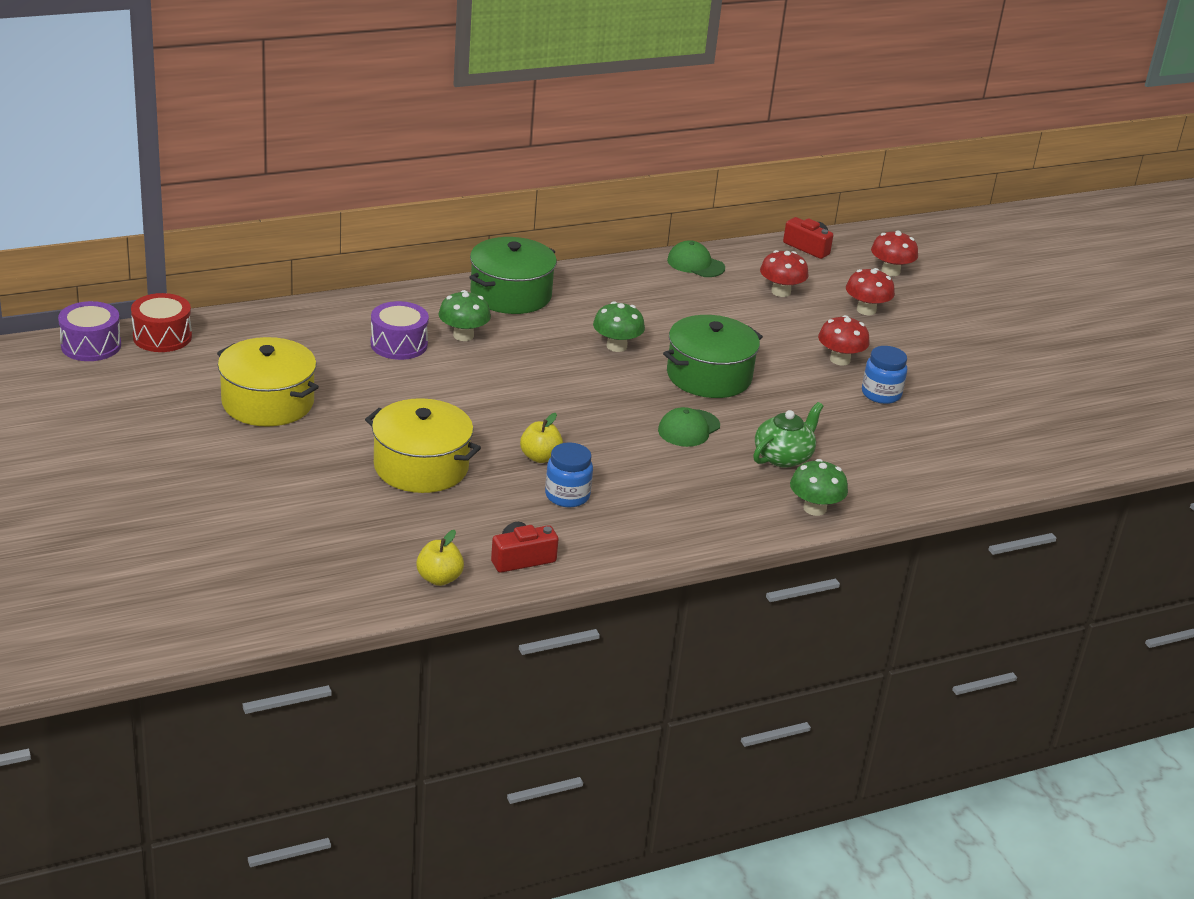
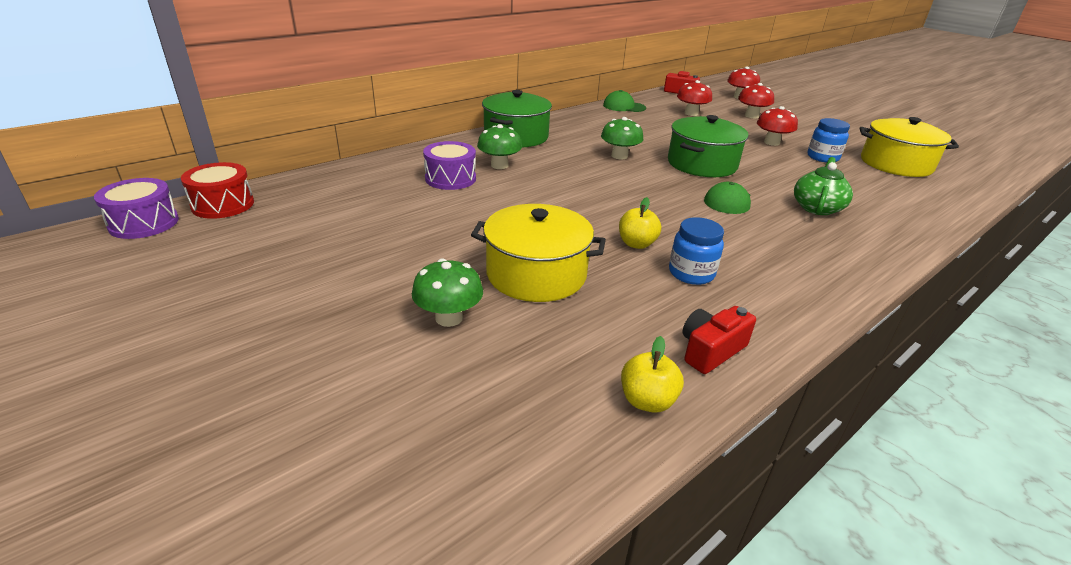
camera: 15 degrees left, 0 degrees up
(268, 402) = (350, 243): yellow pot -> yellow pot (896, 164)
(814, 508) = (889, 241): green mushroom -> green mushroom (449, 318)

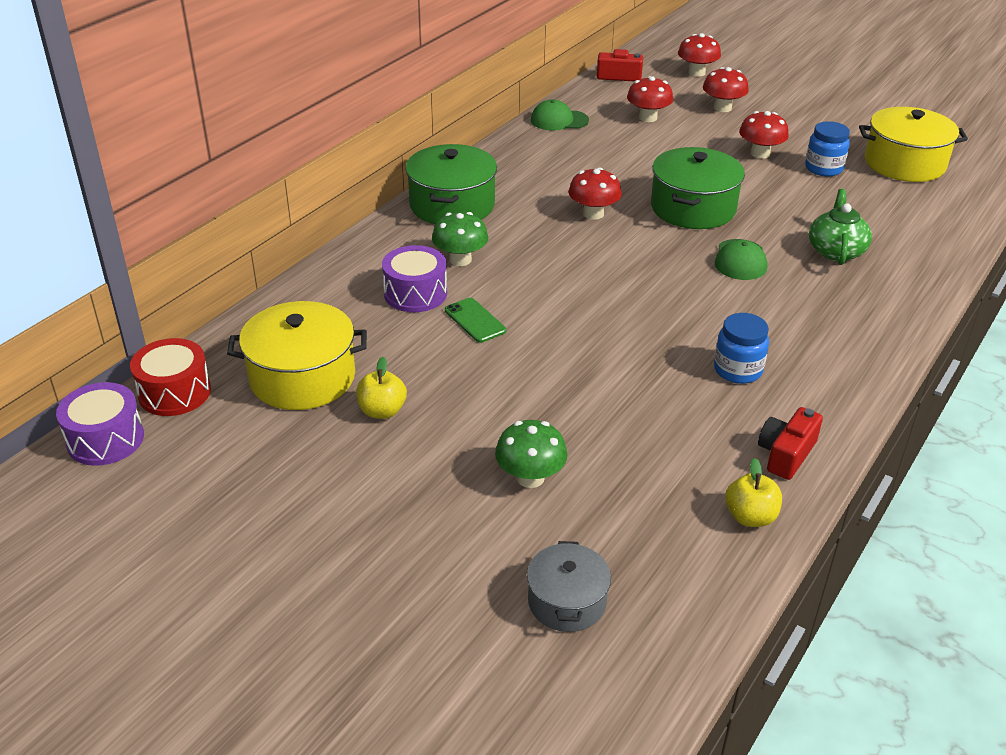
camera: 15 degrees left, 5 degrees up
(405, 438) = (567, 601): none -> grey pot
(483, 201) = (475, 320): none -> green phone
(536, 274) = (586, 406): yellow pot -> yellow pot (302, 377)
(619, 156) = (593, 214): green mushroom -> red mushroom
(636, 244) = (669, 344): yellow apple -> yellow apple (382, 411)

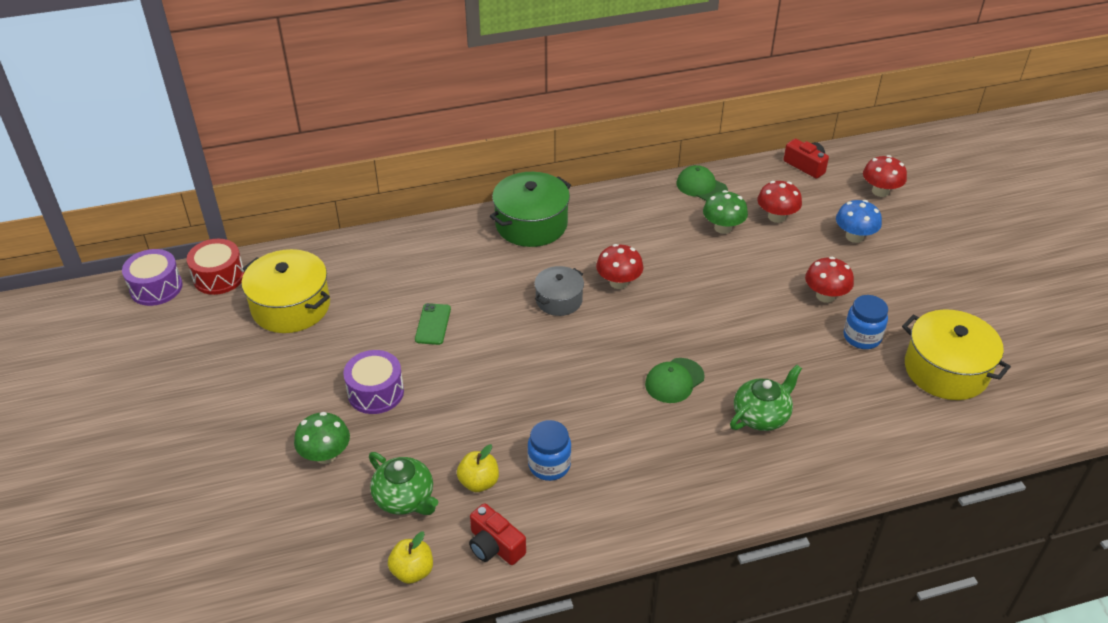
camera: 40 degrees right, 5 degrees up
(382, 411) = (304, 356): yellow apple -> yellow apple (479, 482)
(415, 293) = (423, 283): purple drum -> purple drum (376, 392)
(460, 259) = (482, 272): green mushroom -> green mushroom (723, 228)
(567, 601) = (245, 546): grey pot -> grey pot (559, 300)
(657, 466) = (405, 498): none -> green teapot
(693, 208) = (700, 317): green pot -> none
(722, 108) = (854, 236): red mushroom -> blue mushroom
(786, 454) = (494, 546): red camera -> red camera turned 120 degrees counterclockwise

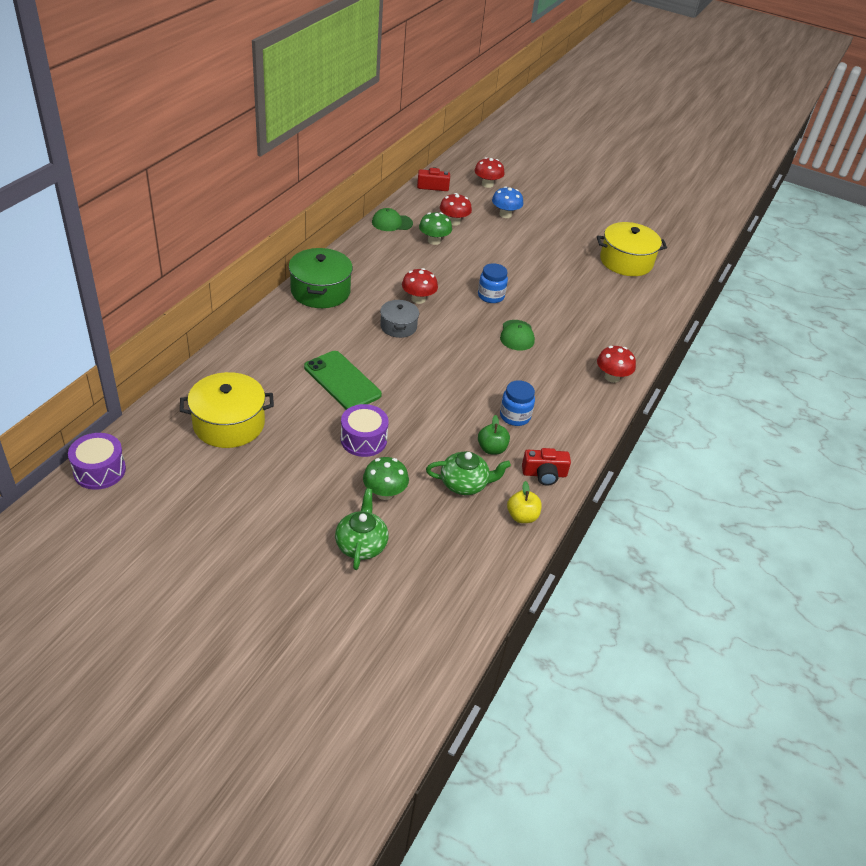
camera: 50 degrees left, 0 degrees up
(219, 277) = (142, 436): red drum -> none
(433, 324) = (342, 381): green phone -> green phone, size x1.82
(479, 482) = (492, 449): yellow apple -> green apple
(761, 415) = (579, 329): green teapot -> green teapot (361, 544)
(825, 296) = (530, 252): red mushroom -> red mushroom (612, 377)
(862, 337) = (572, 265): blue jar -> blue jar (491, 296)

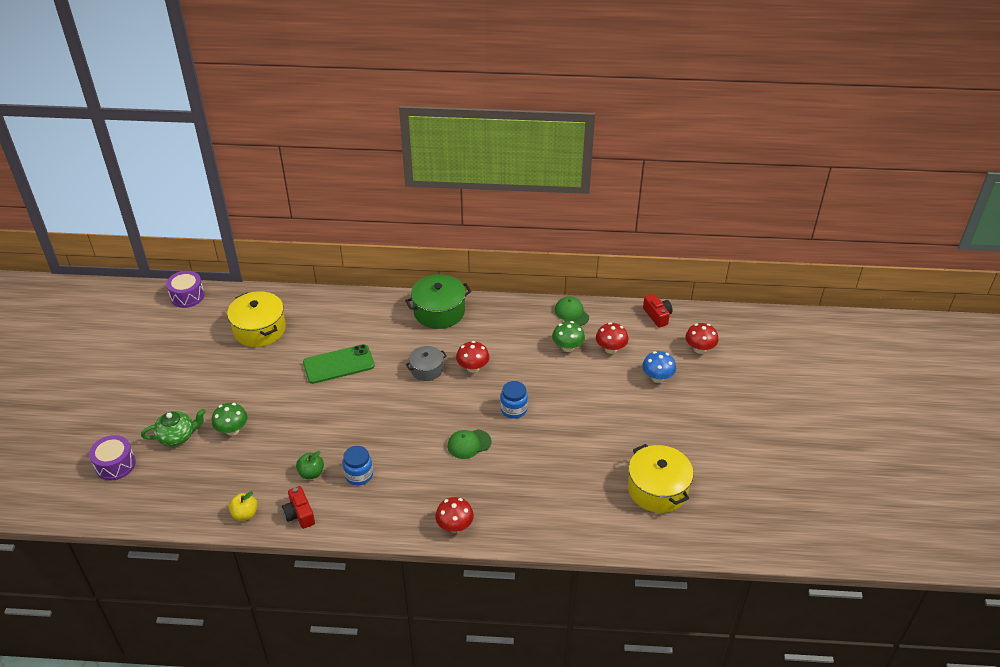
camera: 70 degrees right, 0 degrees up
(342, 381) = (338, 364): green phone -> green phone turned 45 degrees clockwise
(363, 440) = (281, 399): purple drum -> purple drum (115, 464)
(465, 484) = (263, 470): green teapot -> none

